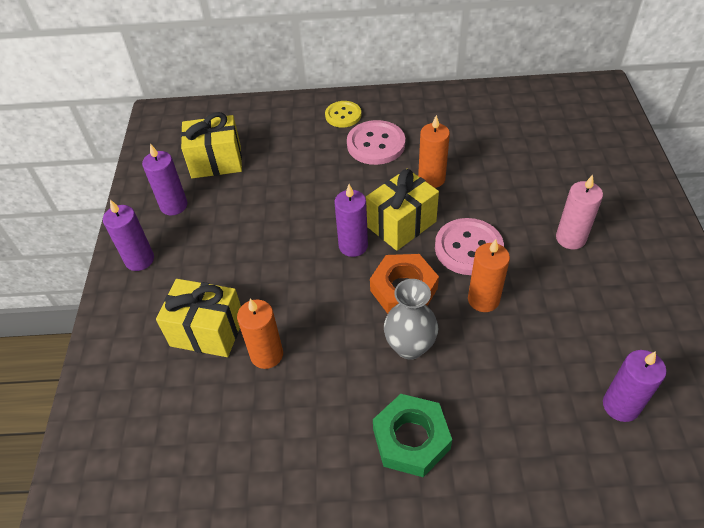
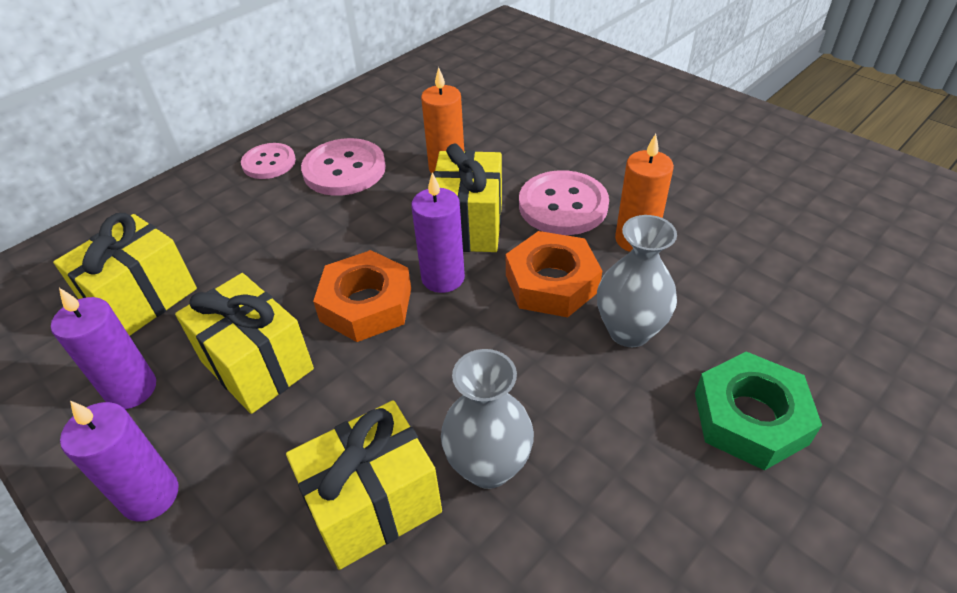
camera: 45 degrees left, 5 degrees down
(228, 230) = (257, 365): none -> yellow gift
(266, 355) = (488, 466): orange candle -> grey vase
(302, 234) = (366, 304): none -> orange nut
(343, 115) = (269, 163): yellow button -> pink button
(570, 238) = (636, 144): pink candle -> none
(620, 405) = (851, 245): purple candle -> none

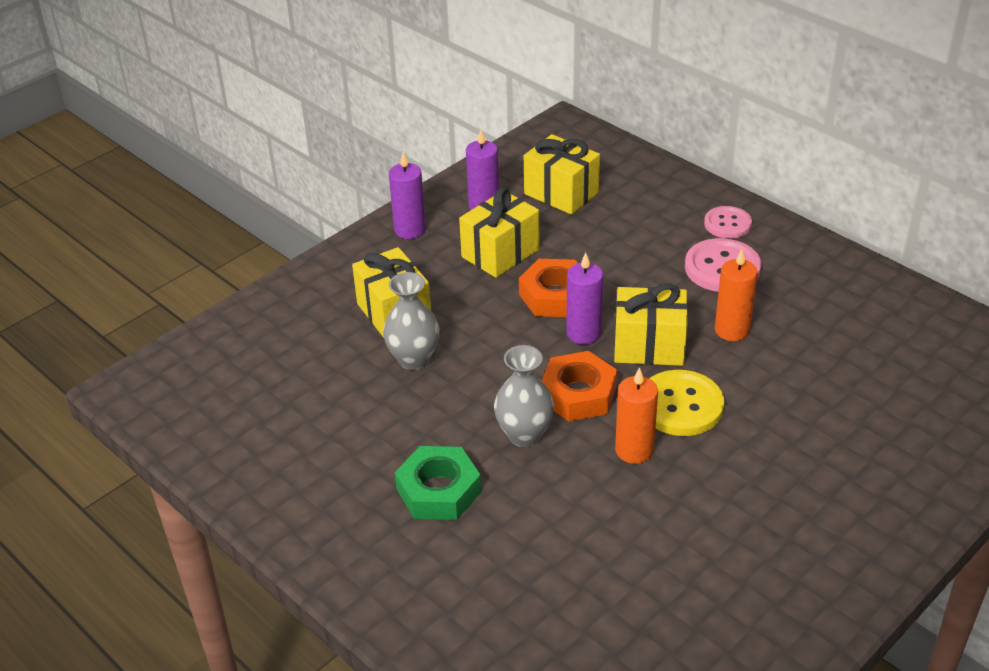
camera: 90 degrees right, 5 degrees down
(563, 205) = (680, 405): pink button -> yellow button

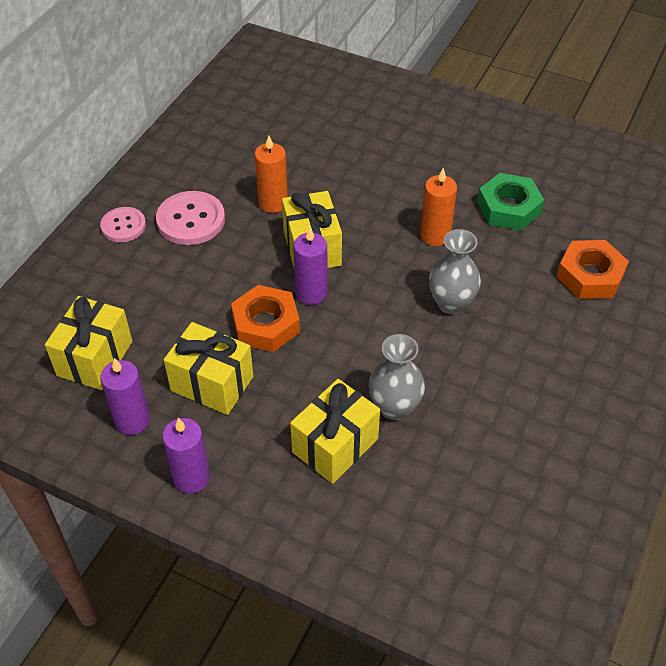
camera: 110 degrees left, 10 degrees up
(438, 490) = (538, 341): green nut -> green nut (508, 208)
(578, 394) = (388, 280): orange nut -> orange nut (590, 275)
(680, 405) = (374, 218): yellow button -> none

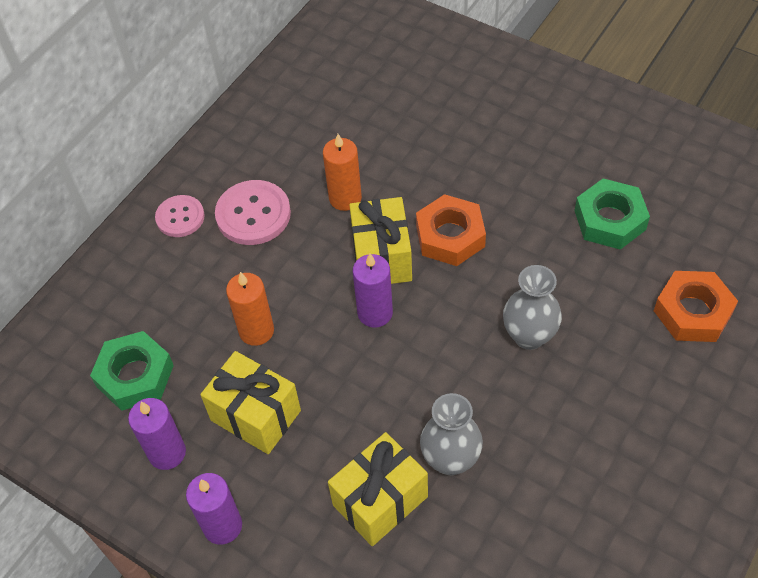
camera: 10 degrees right, 5 degrees up
(95, 358) = (135, 376): yellow gift -> green nut
(266, 324) = (321, 348): orange nut -> orange nut (450, 236)
(435, 235) = (521, 249): orange candle -> orange candle (256, 331)

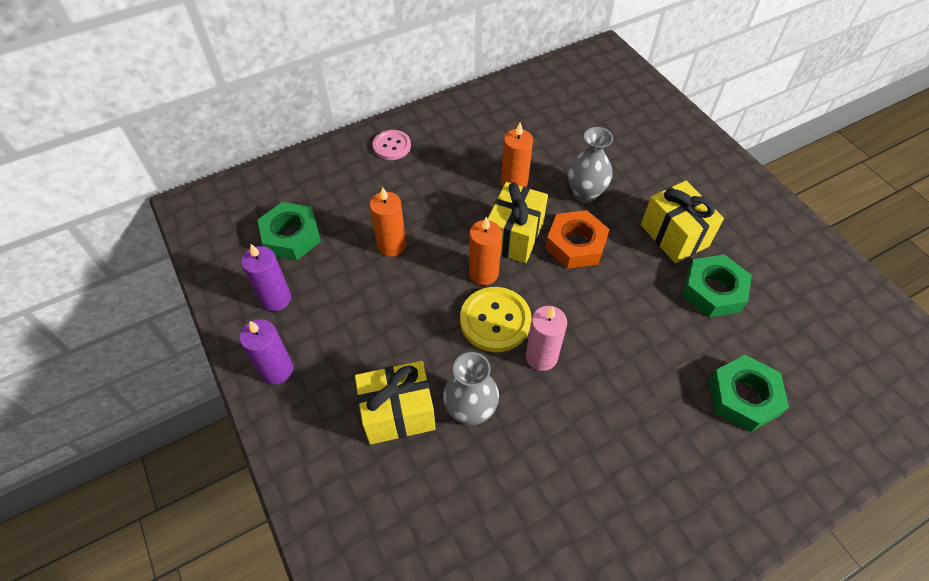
camera: 25 degrees right, 0 degrees up
(253, 214) = (442, 166): pink button -> none
(255, 415) = (351, 304): yellow gift -> yellow gift (674, 235)
(375, 313) = (483, 273): purple candle -> orange candle
(418, 356) = (495, 320): none -> yellow button
(486, 370) = (541, 357): none -> pink candle
(529, 336) = (591, 348): grey vase -> grey vase (585, 193)
(692, 312) = (743, 397): orange nut -> green nut

